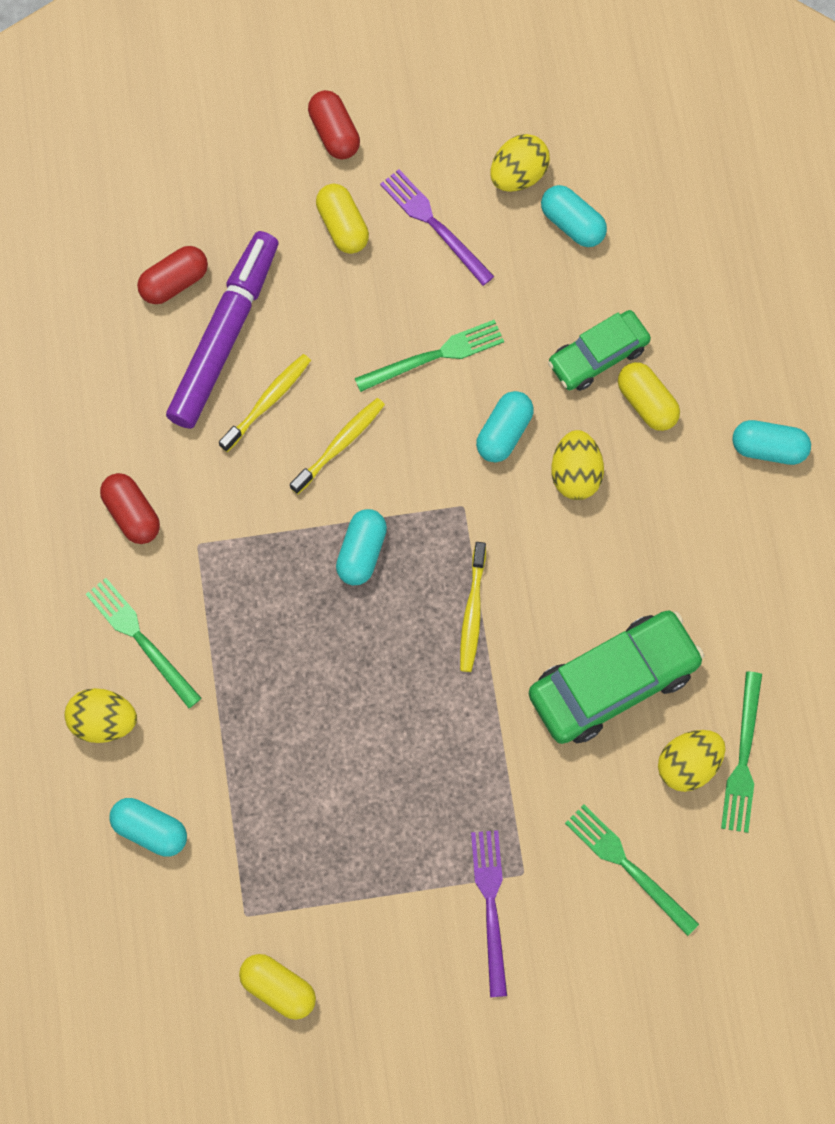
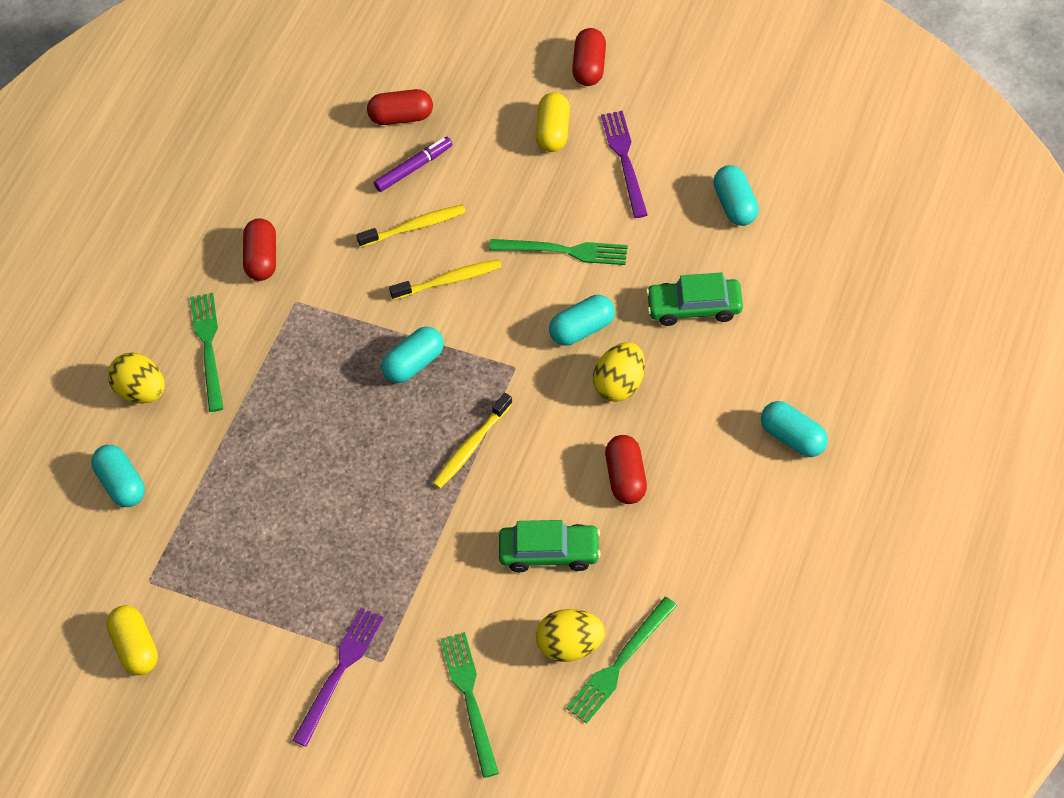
camera: 35 degrees right, 15 degrees down
(224, 335) = (413, 168): purple marker -> purple marker, size x0.48
(518, 175) = (714, 153): yellow egg -> none
(613, 682) = (549, 552): green car -> green car, size x0.62
(639, 569) = (626, 477): none -> red capsule
(647, 402) = (712, 358): yellow capsule -> none

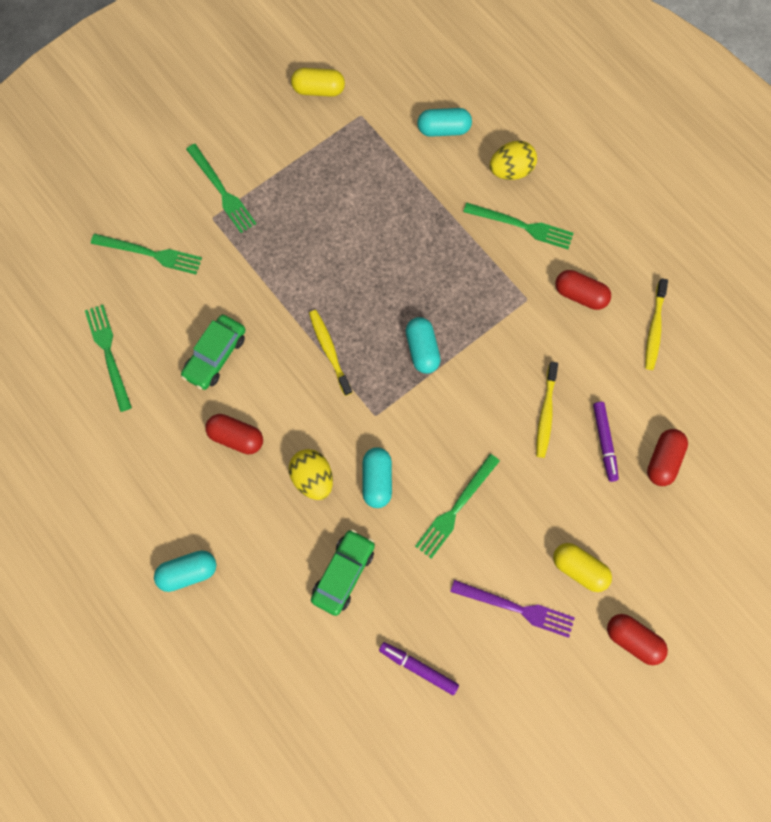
camera: 115 degrees right, 15 degrees up
(339, 671) = (222, 191): purple fork -> green fork
(449, 280) = (480, 411): yellow toothbrush -> yellow toothbrush (654, 328)
(570, 645) = (142, 331): yellow egg -> none
(735, 205) = (418, 668): turquoise capsule -> purple marker

